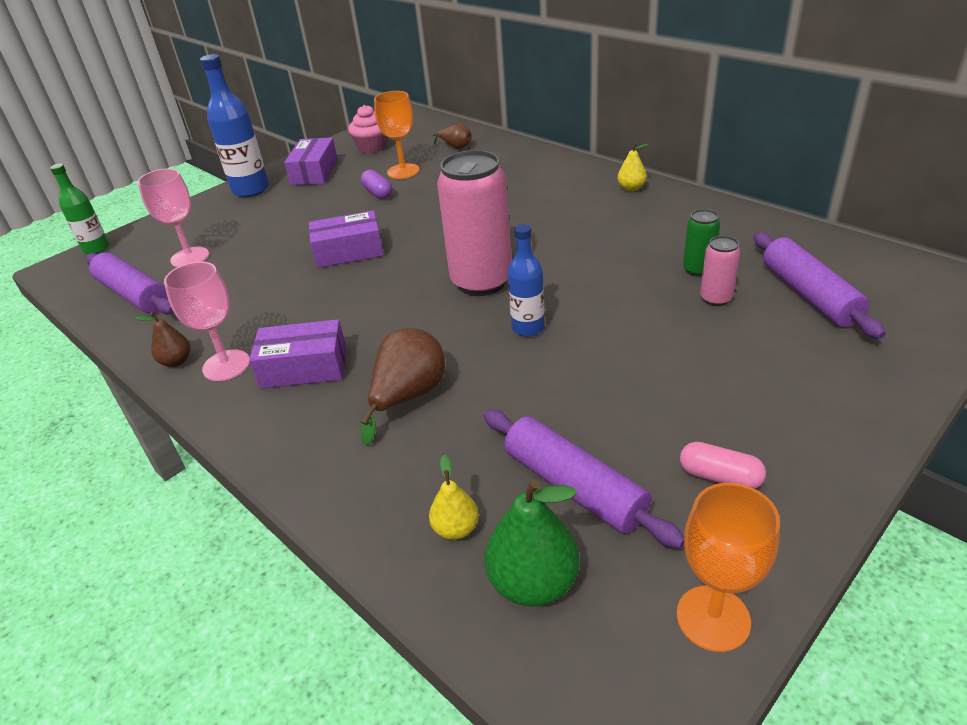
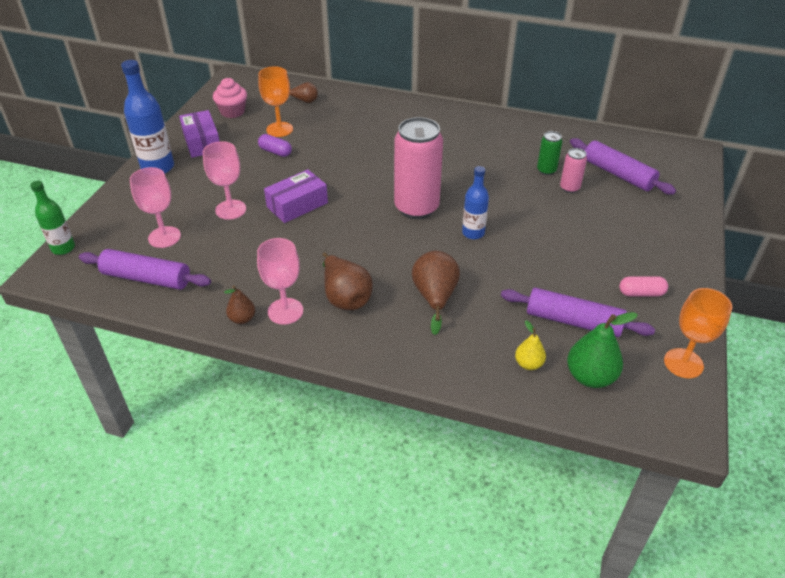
camera: 30 degrees left, 5 degrees up
(277, 243) = (231, 209): none -> pink goblet
(304, 367) = (345, 297): purple box -> brown pear
(631, 188) = (462, 117): yellow pear -> none

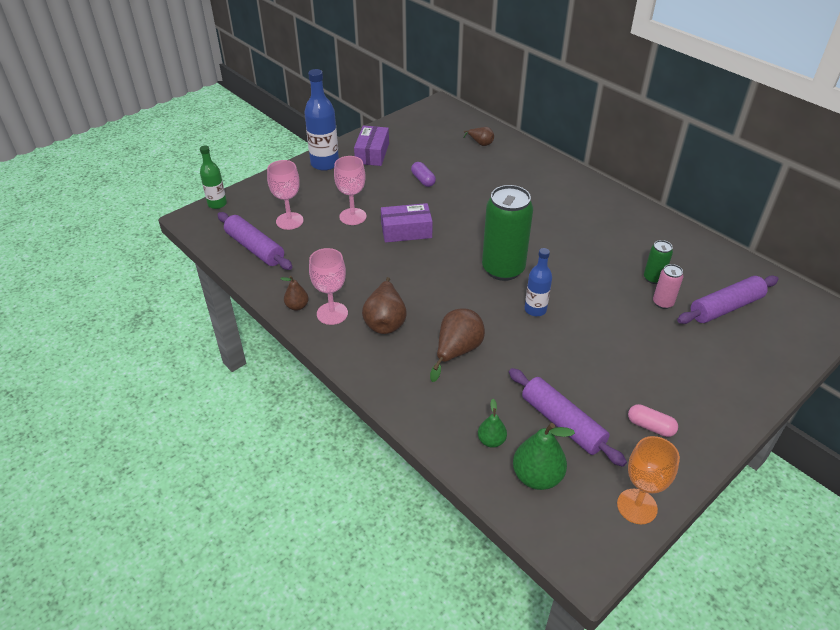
camera: 30 degrees right, 0 degrees up
(232, 112) = (415, 135): pink cupcake -> none
(279, 129) = (441, 162): orange goblet -> none
(416, 208) = (503, 269): pink can -> green can
(528, 364) = (491, 441): yellow pear -> green pear
(618, 174) = (725, 307): purple rolling pin -> purple rolling pin turned 75 degrees clockwise

